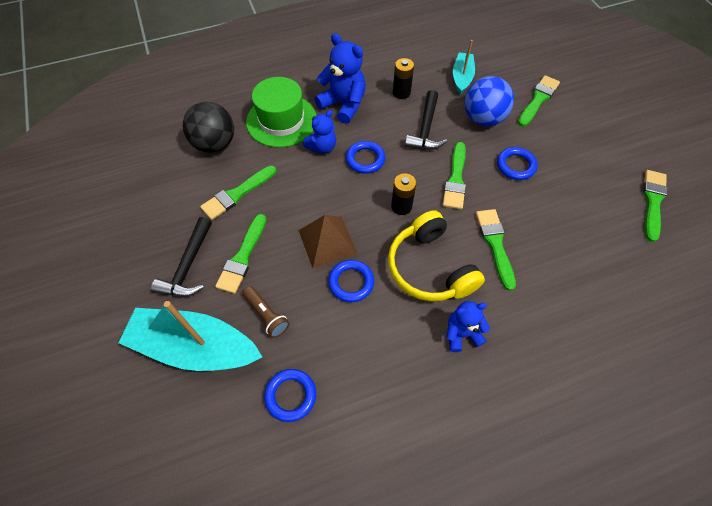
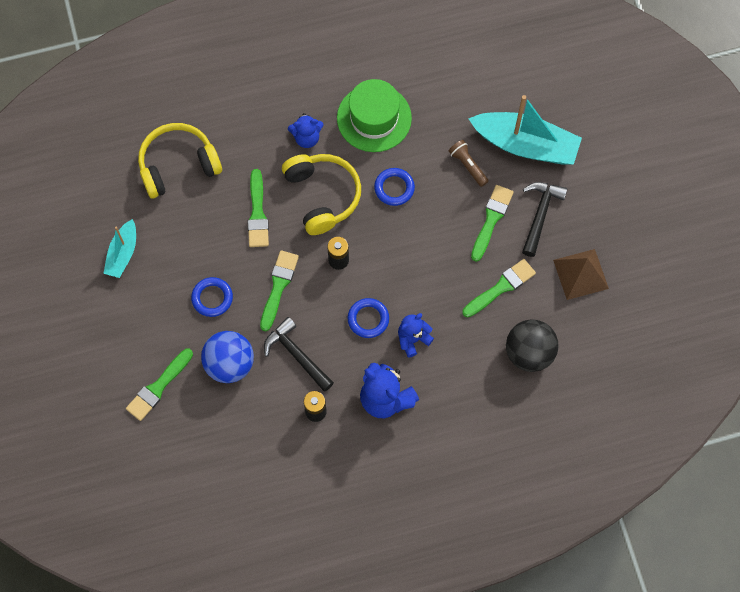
camera: 175 degrees left, 10 degrees up
(281, 120) = (457, 380): green hat -> green hat (374, 118)
(290, 396) = (448, 103): blue ring -> none
(327, 241) = (413, 229): brown pyramid -> brown pyramid (580, 274)
(425, 129) = (297, 355): black hammer -> black hammer turned 60 degrees counterclockwise
(462, 77) = (238, 430): turquoise boat -> turquoise boat (122, 253)
(599, 288) = (178, 165): none -> yellow headphones
(652, 202) = (91, 245): green brush -> none

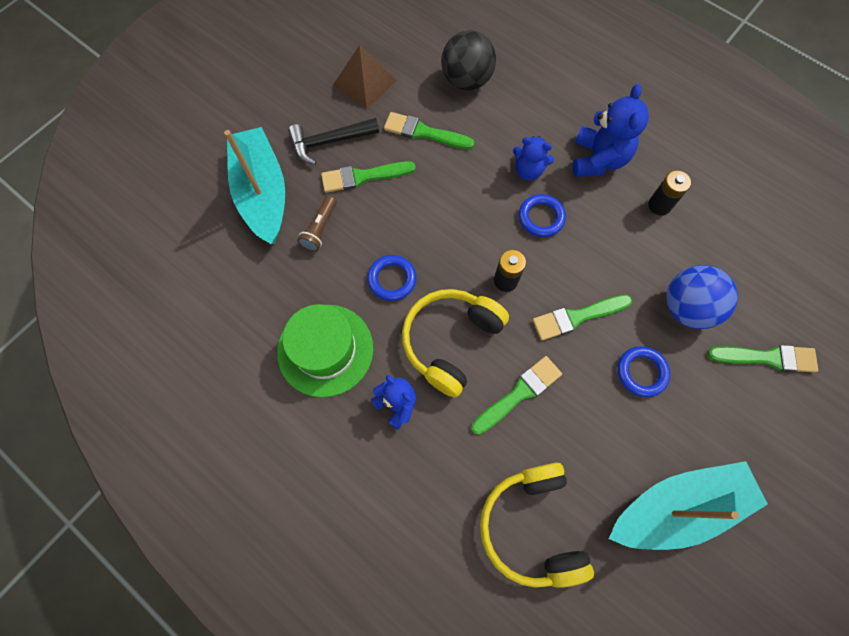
camera: 125 degrees left, 0 degrees up
(122, 253) = (677, 507): turquoise boat -> turquoise boat, size x1.84
(178, 165) = (532, 526): yellow headphones -> yellow headphones turned 45 degrees clockwise
(297, 355) = (625, 255): black hammer -> none

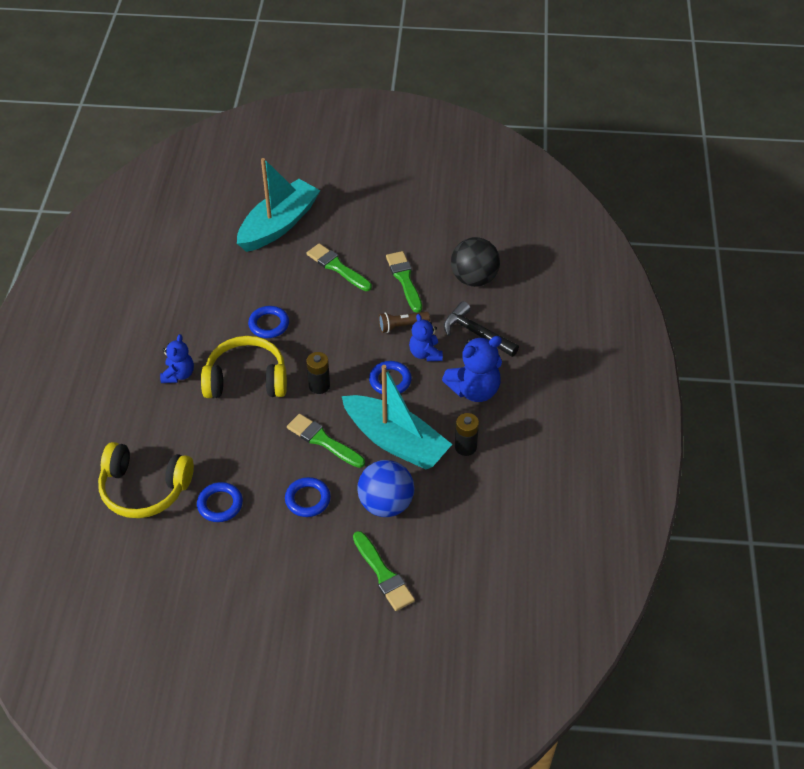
camera: 55 degrees right, 20 degrees down
(320, 229) = (276, 268): brown flashlight -> brown flashlight (402, 326)
(325, 350) = (189, 319): green hat -> none
(329, 142) = (350, 235): black hammer -> black hammer (476, 333)
(364, 82) = (417, 226): brown pyramid -> none
(519, 393) = (236, 436): green brush -> none
(532, 526) = (144, 489): yellow headphones -> yellow headphones turned 120 degrees counterclockwise
(599, 459) = (220, 504): none -> blue ring
(677, 507) = (216, 567): turquoise boat -> turquoise boat (396, 441)

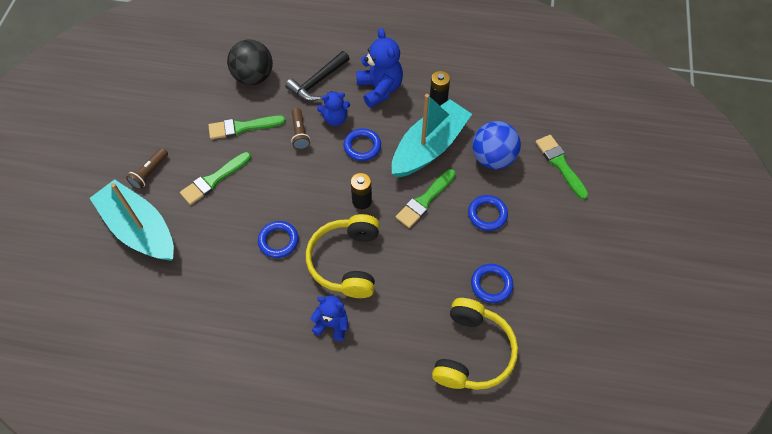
camera: 85 degrees left, 10 degrees up
(342, 220) = (150, 173): none -> brown flashlight
(383, 574) = (560, 164): green brush -> green brush turned 90 degrees counterclockwise

